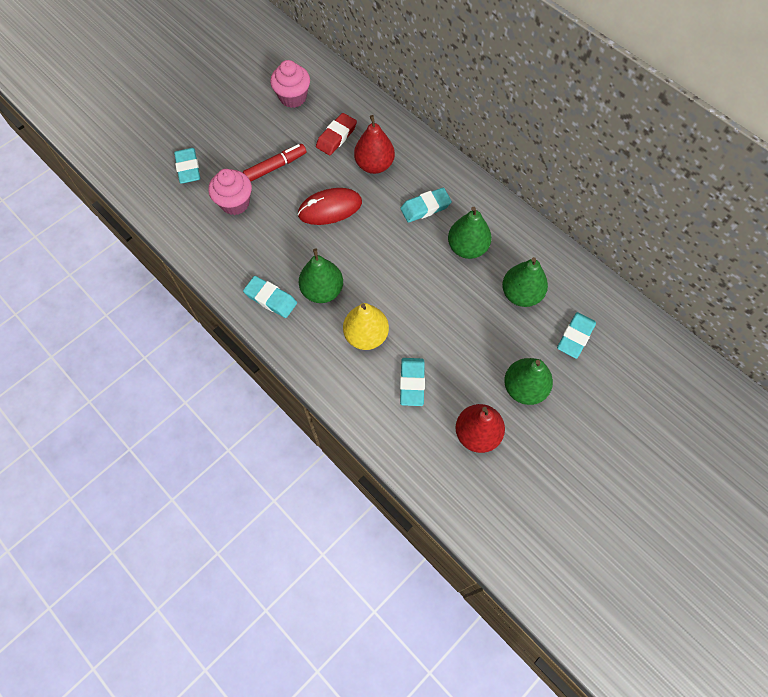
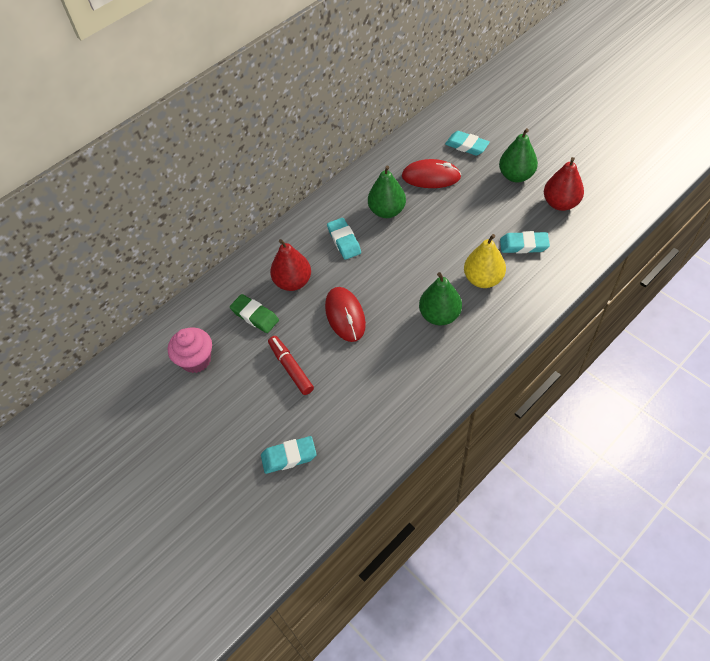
camera: 85 degrees left, 10 degrees down
(235, 203) = (338, 402): pink cupcake -> none
(271, 299) = (452, 357): turquoise eraser -> none
(336, 137) = (255, 316): red eraser -> green eraser
(521, 294) = (431, 177): green pear -> red mouse

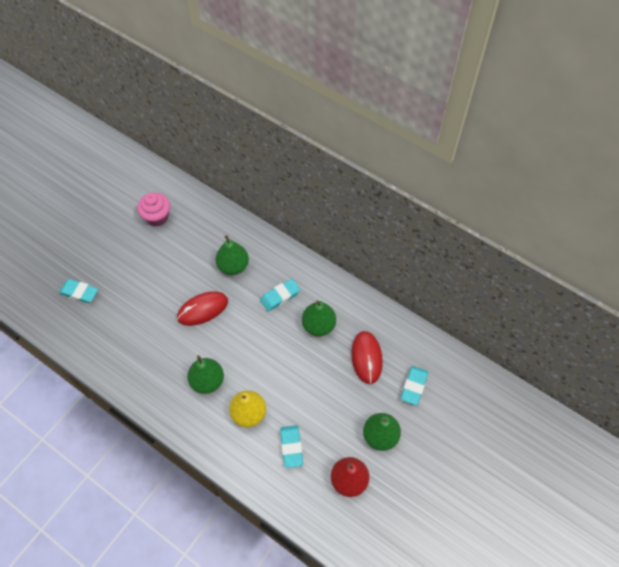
camera: 75 degrees right, 5 degrees up
(255, 316) = (198, 246): green eraser -> none
(289, 457) = (79, 292): turquoise eraser -> turquoise eraser turned 45 degrees counterclockwise
(291, 368) = (152, 280): red marker -> none
(293, 282) = (233, 266): red pear -> green pear

